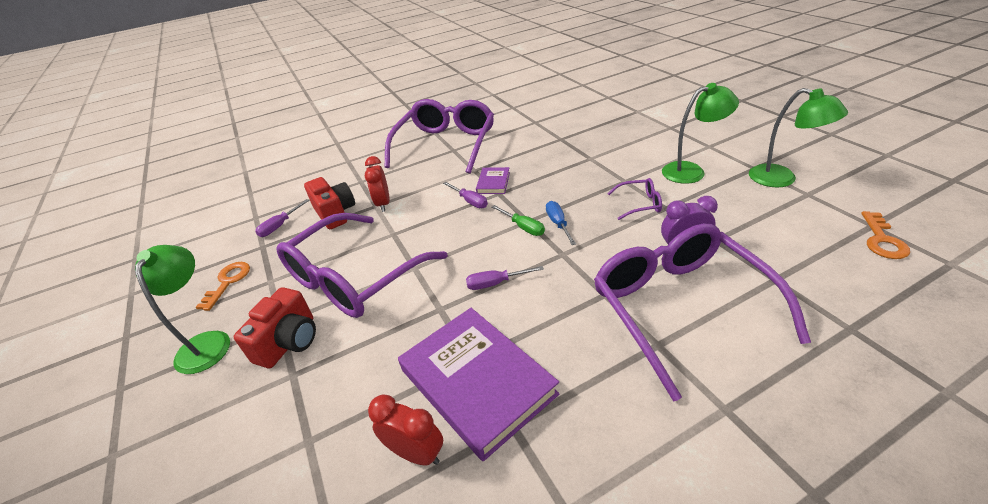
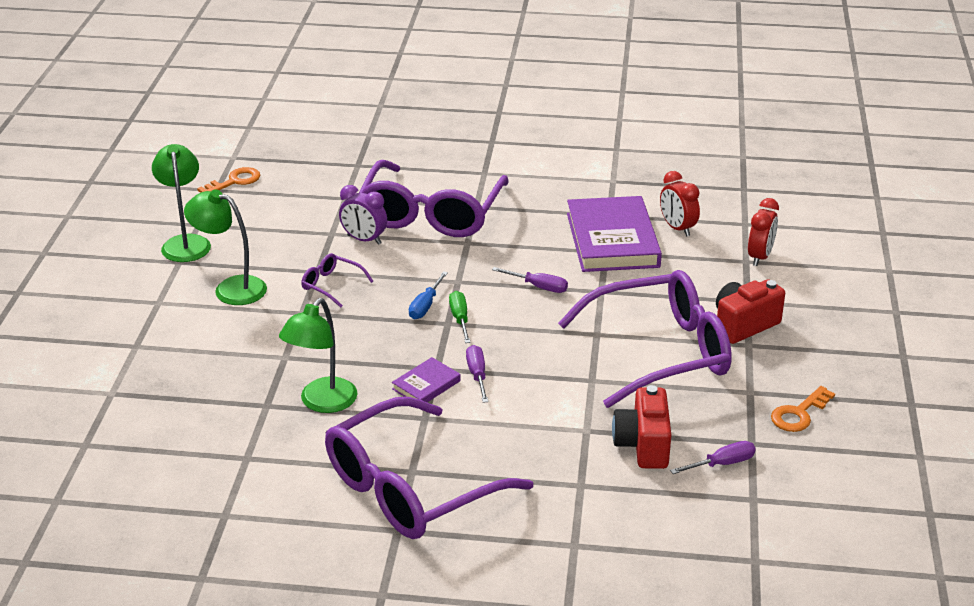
camera: 150 degrees left, 5 degrees down
(207, 342) = (822, 359): green lamp -> green lamp (322, 403)
(383, 204) = (576, 427): red clock -> red clock (760, 257)

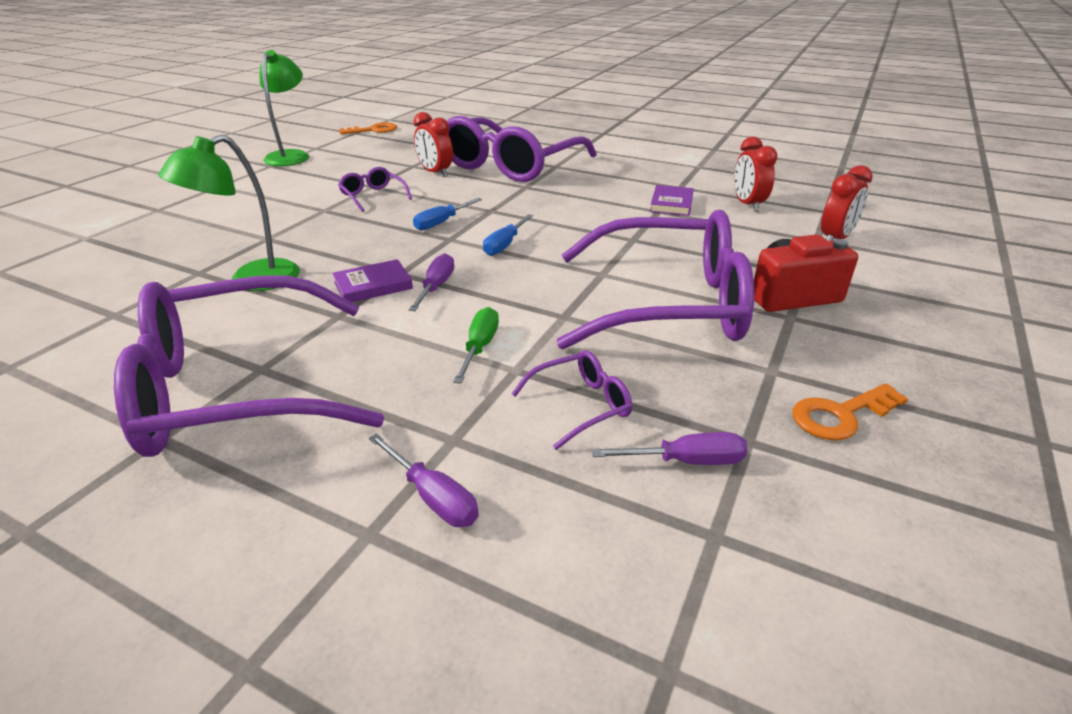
camera: 20 degrees right, 0 degrees up
(231, 288) = (287, 186): green lamp -> none
(364, 240) = (435, 173): purple clock -> red clock
(460, 319) = (465, 237): green screwdriver -> green screwdriver (479, 347)
(500, 320) = (505, 245): none -> blue screwdriver
(539, 287) = (568, 226): purple screwdriver -> purple screwdriver (433, 497)
(612, 240) = (671, 204): purple book -> purple book, size x0.46
(643, 445) = (579, 405): red camera -> purple glasses

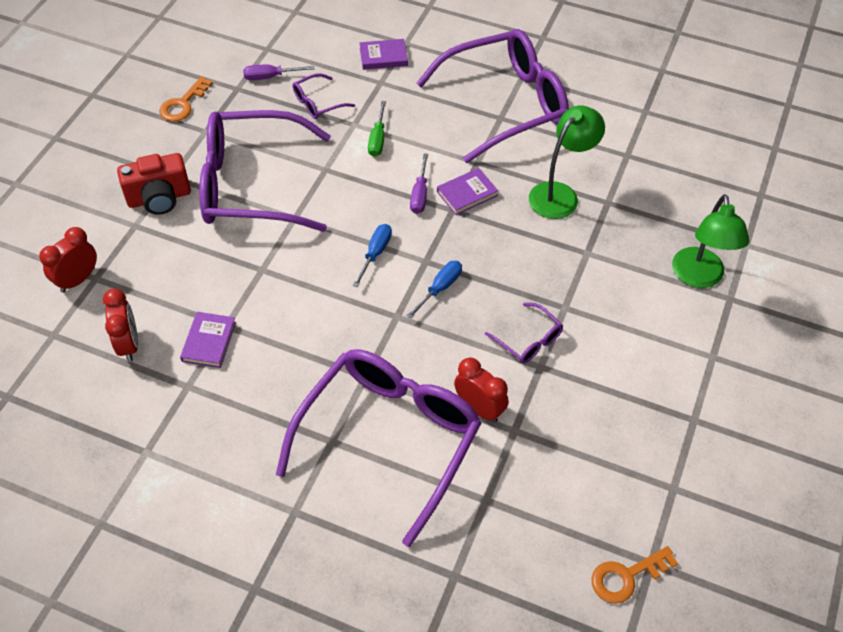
camera: 175 degrees right, 20 degrees up
(291, 156) = (688, 454): green lamp -> green lamp (699, 277)
(433, 497) = (383, 57): purple screwdriver -> purple book
(841, 415) = (183, 104): orange key -> orange key turned 150 degrees clockwise

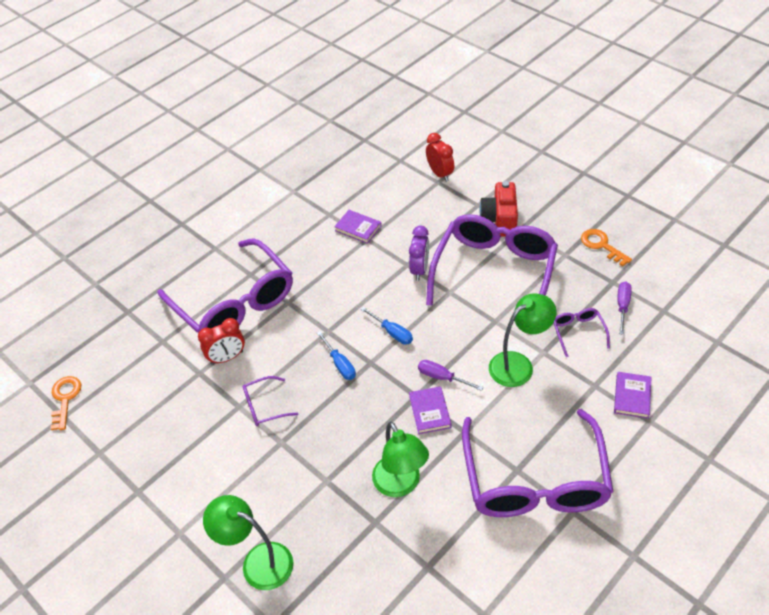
camera: 115 degrees right, 5 degrees down
(129, 344) = (375, 192): red clock -> none
(267, 254) = (419, 269): none -> purple clock
(378, 139) = (518, 364): green screwdriver -> green lamp

